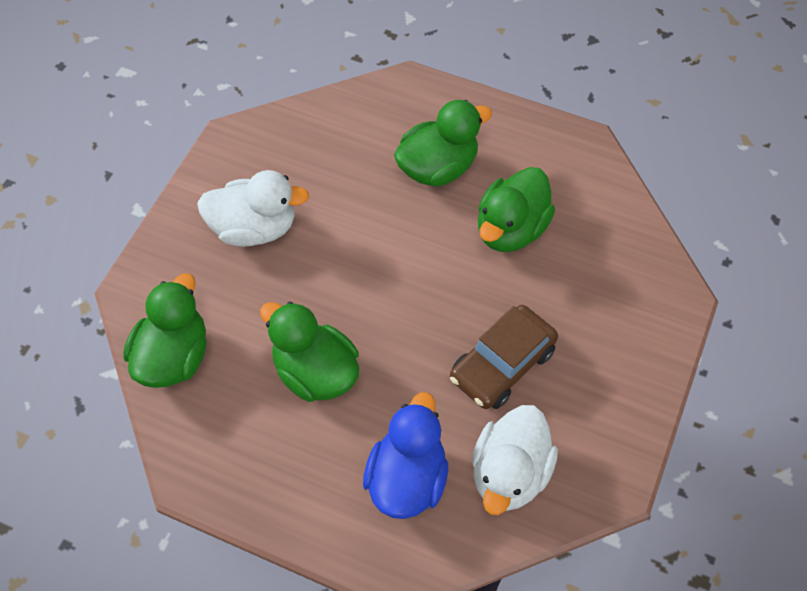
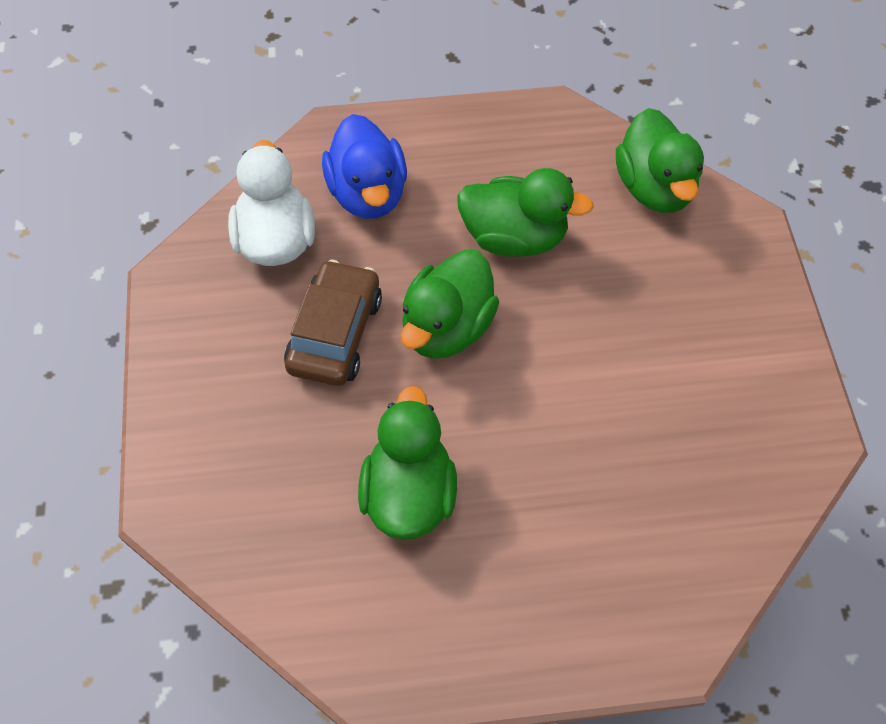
camera: 150 degrees right, 0 degrees up
(254, 228) = (693, 344): white duck -> none
(438, 168) = (547, 533): green duck -> green duck (447, 328)

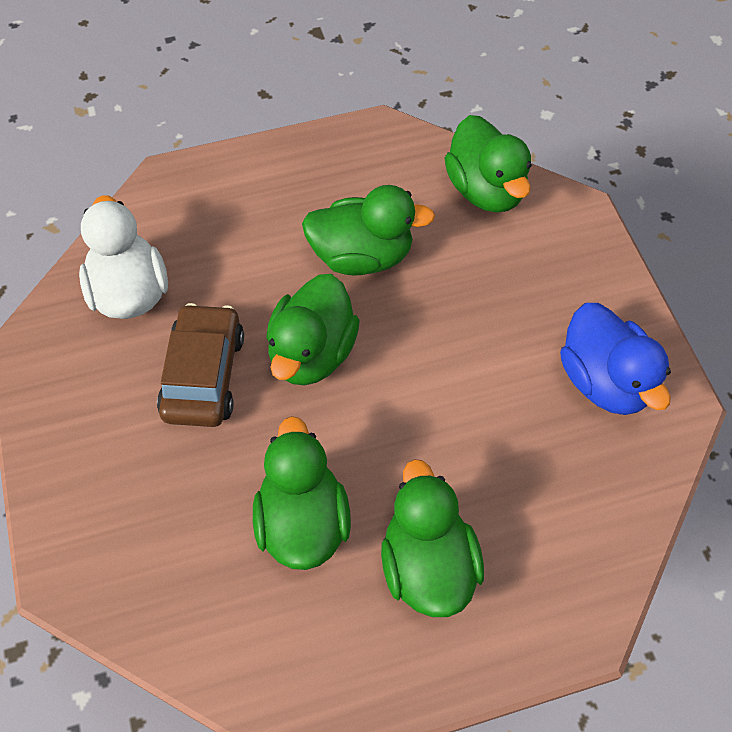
camera: 10 degrees left, 0 degrees up
(368, 194) = (213, 234): blue duck -> blue duck (604, 381)
(527, 558) = (427, 565): none -> green duck

